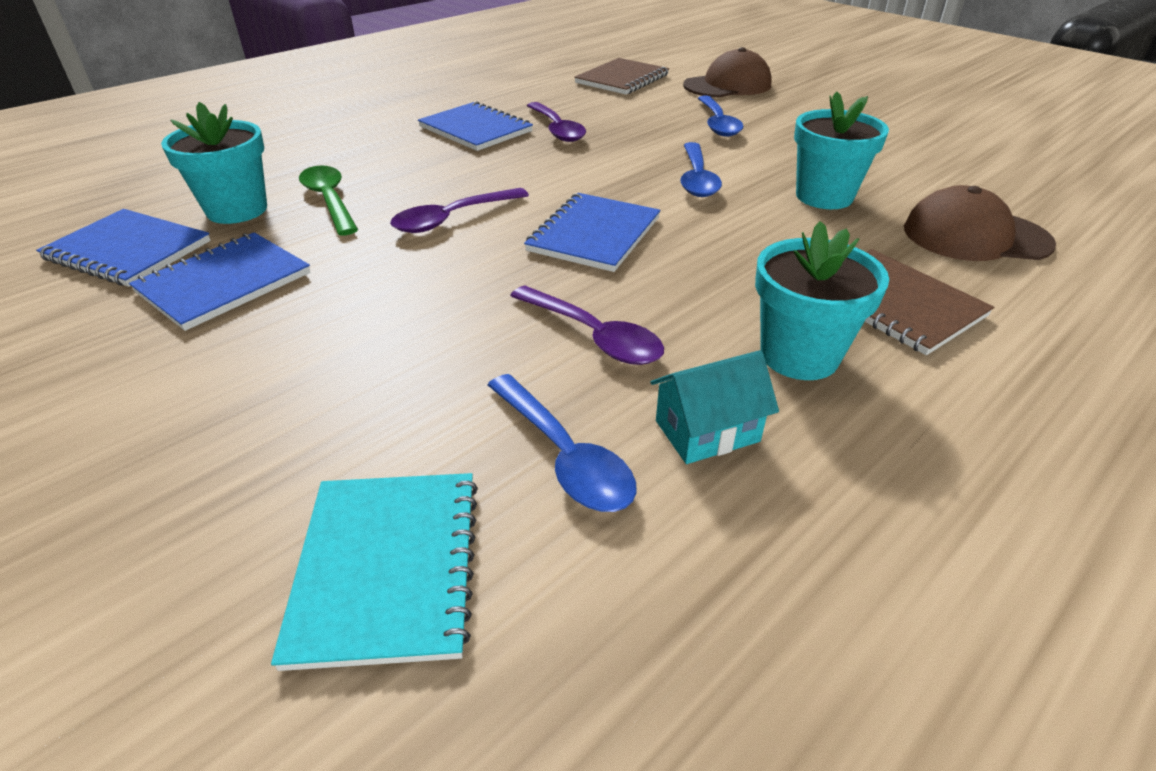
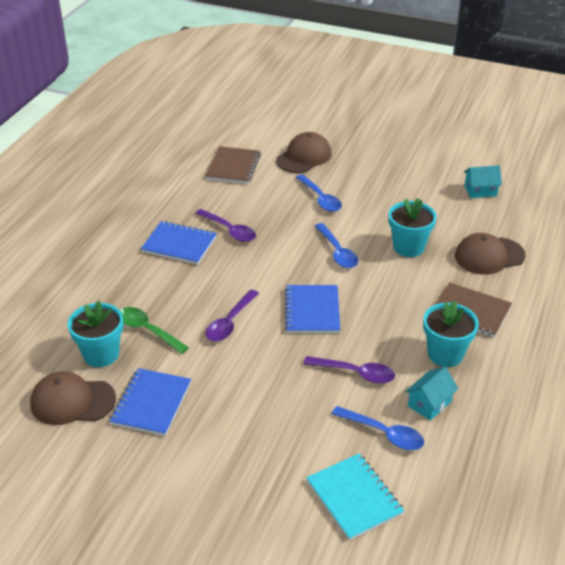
camera: 25 degrees left, 0 degrees up
(128, 250) = (72, 401): blue notebook -> brown cap
(997, 159) = (480, 191): none -> turquoise house

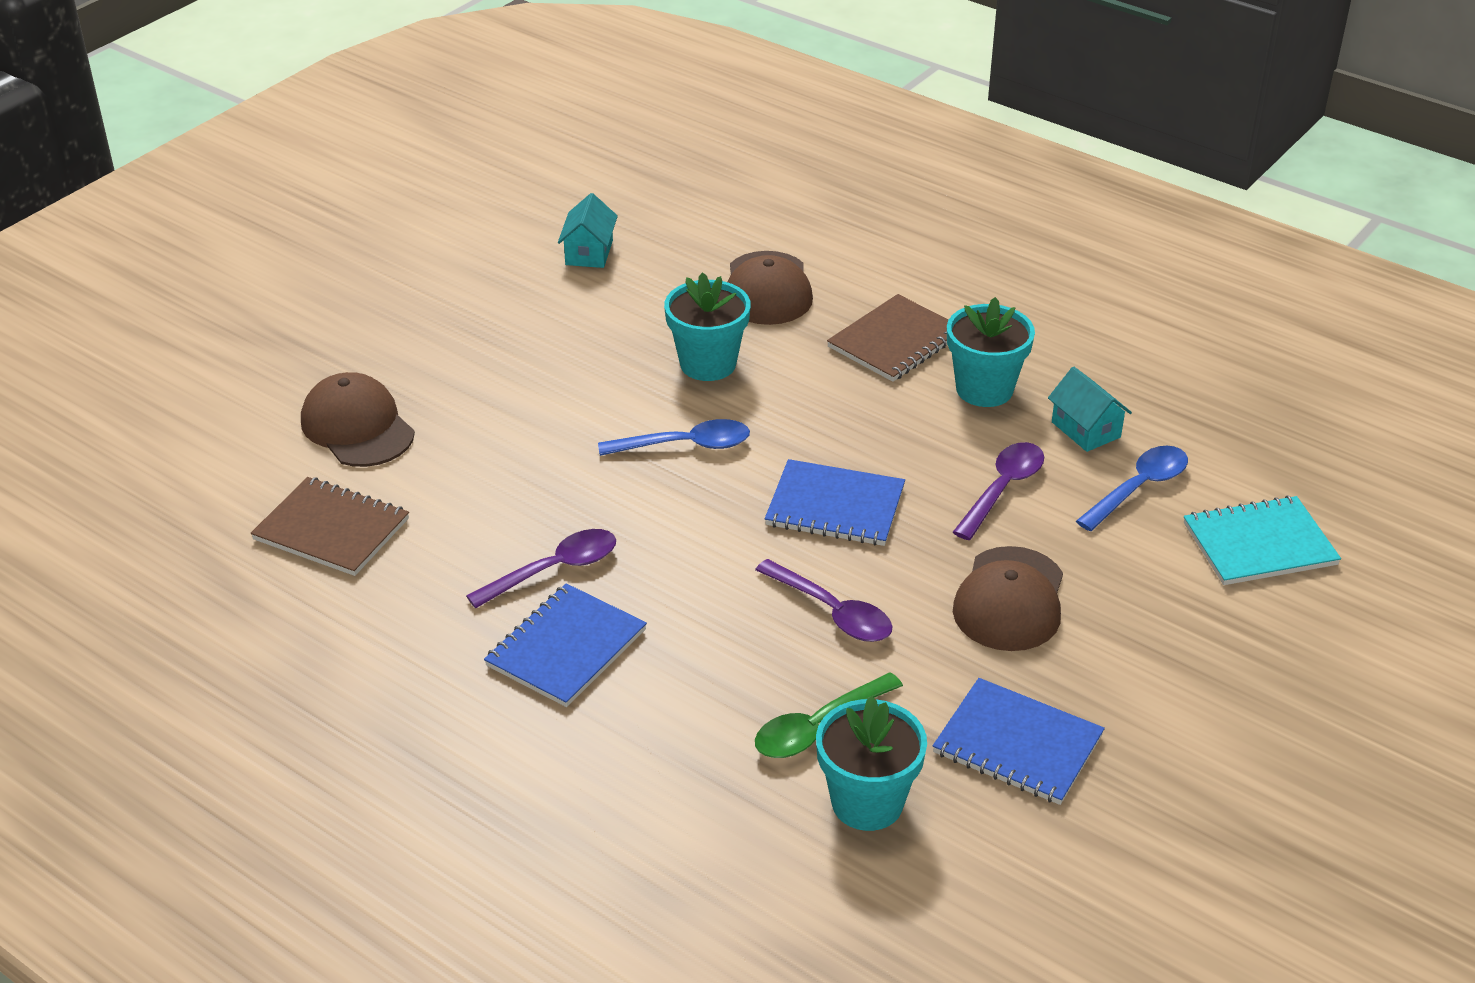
camera: 75 degrees left, 0 degrees up
(72, 401) = (988, 857): brown cap -> brown cap (1010, 600)
(320, 199) = (513, 433): blue spoon -> none

